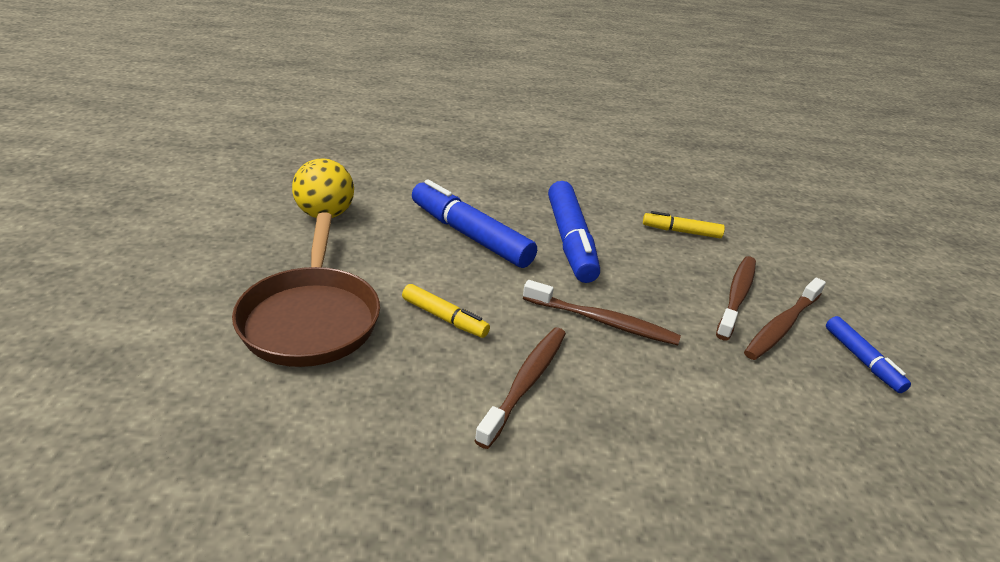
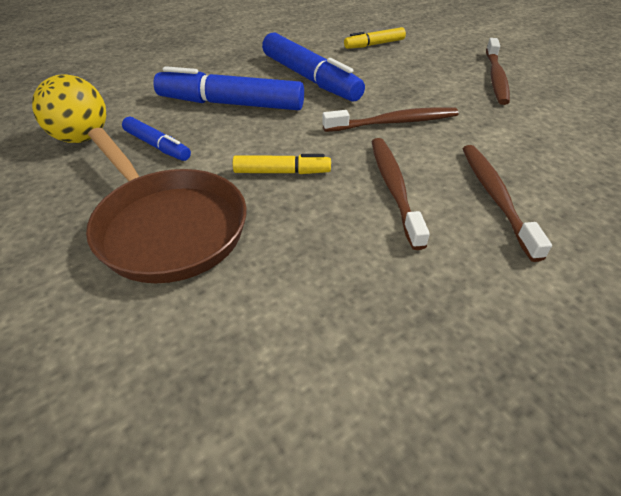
camera: 30 degrees left, 10 degrees up
(736, 296) = (452, 71): brown toothbrush -> brown toothbrush (495, 197)
(862, 360) = (555, 78): blue marker -> blue marker (157, 146)

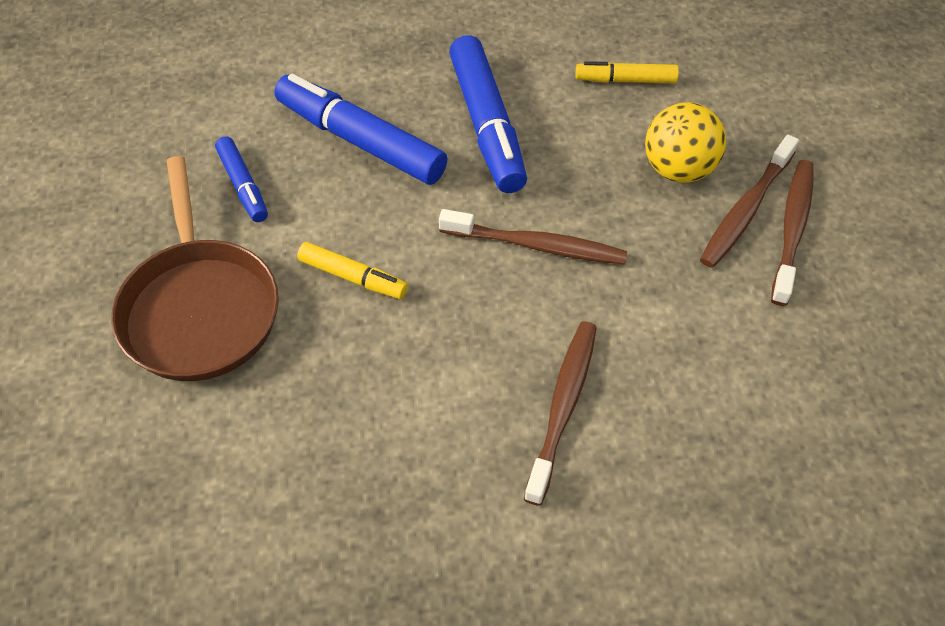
camera: 25 degrees right, 10 degrees up
(82, 138) = (171, 143): yellow ball -> yellow ball (678, 169)
(394, 188) = (458, 349): brown toothbrush -> brown toothbrush (792, 229)

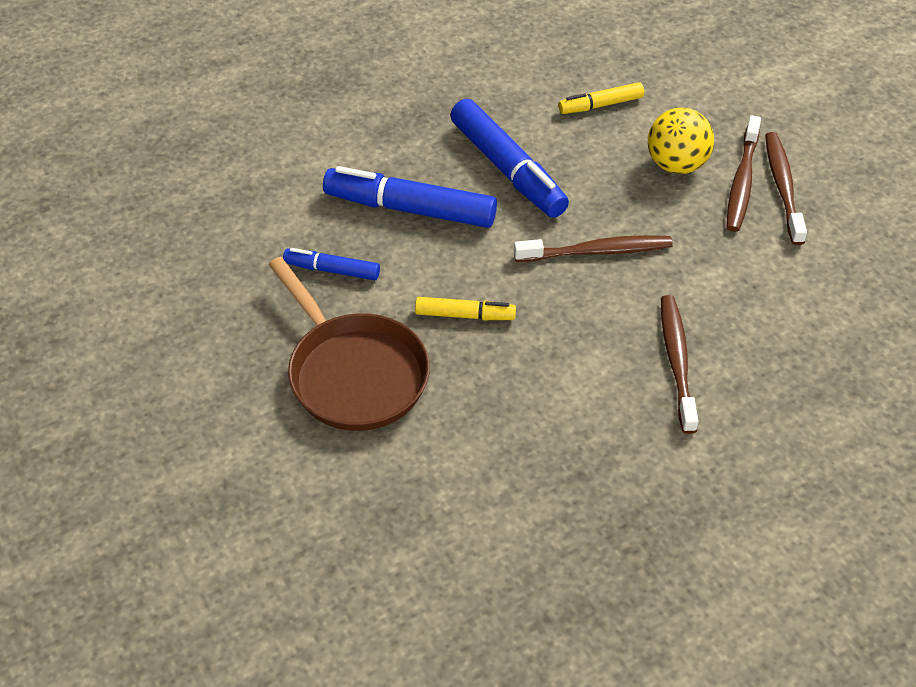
camera: 20 degrees left, 5 degrees down
(243, 186) = (332, 270): blue marker -> blue marker turned 150 degrees clockwise

